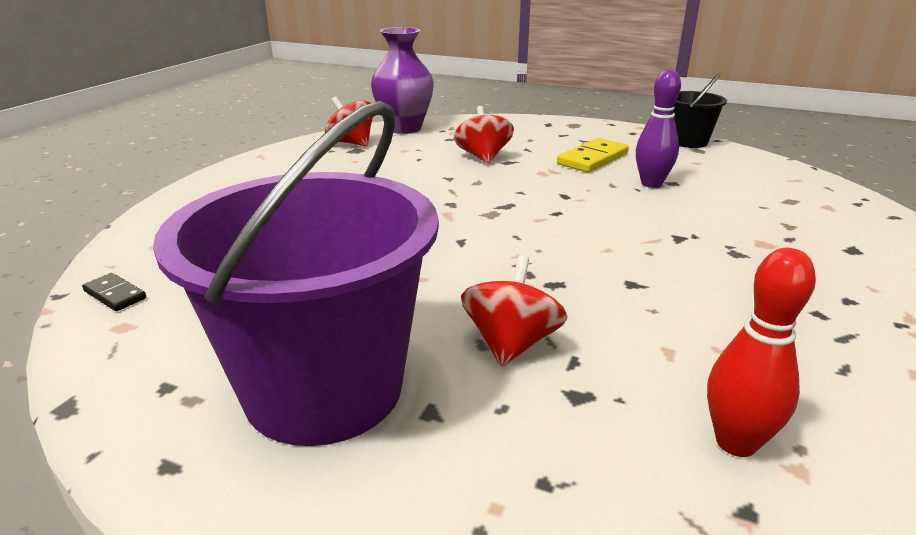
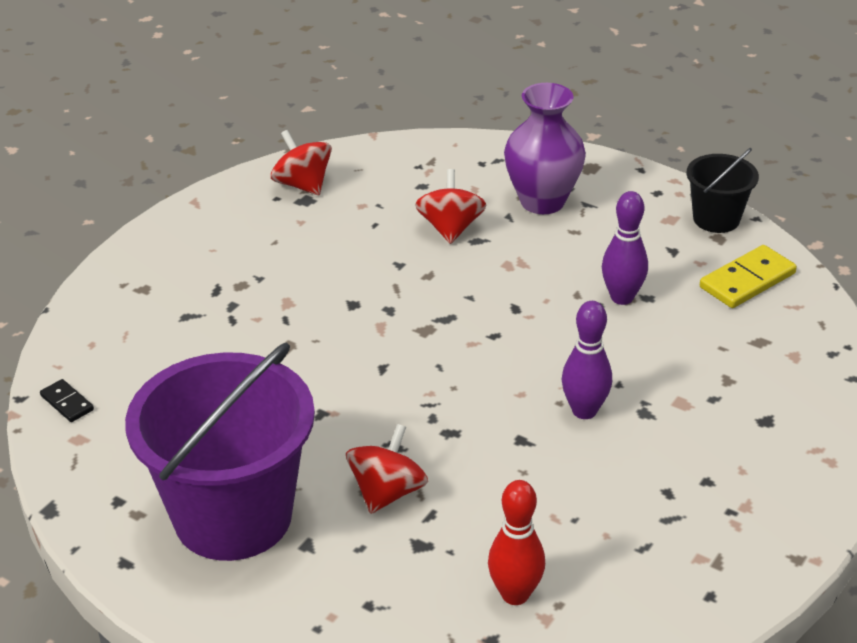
camera: 10 degrees right, 10 degrees up
(404, 128) = (372, 157): purple vase -> purple vase (542, 201)
(592, 159) = (578, 244): yellow domino -> yellow domino (747, 280)
(678, 256) = (584, 411): none -> purple bowling pin

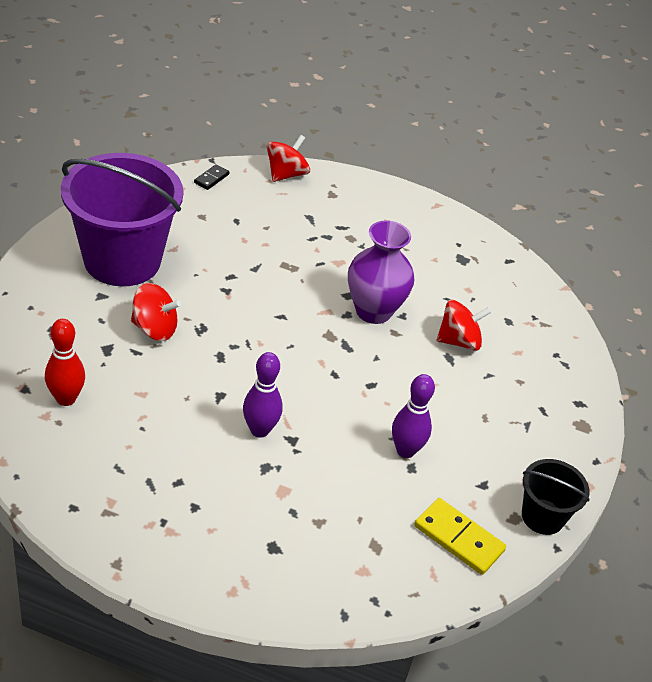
camera: 70 degrees right, 5 degrees up
(302, 185) = (480, 255): red spinning top -> red spinning top (286, 174)
(542, 201) = (518, 395): purple vase -> purple vase (373, 311)

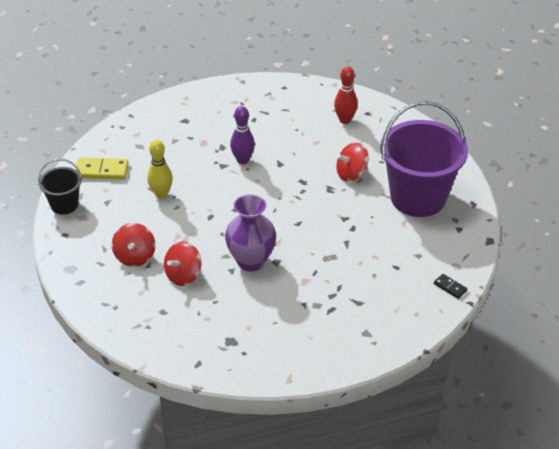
camera: 150 degrees right, 0 degrees up
(211, 178) = (450, 287): black domino -> black domino turned 45 degrees counterclockwise
(286, 174) = (413, 327): red spinning top -> red spinning top (135, 256)
(405, 450) = (161, 194): purple bowling pin -> yellow bowling pin

